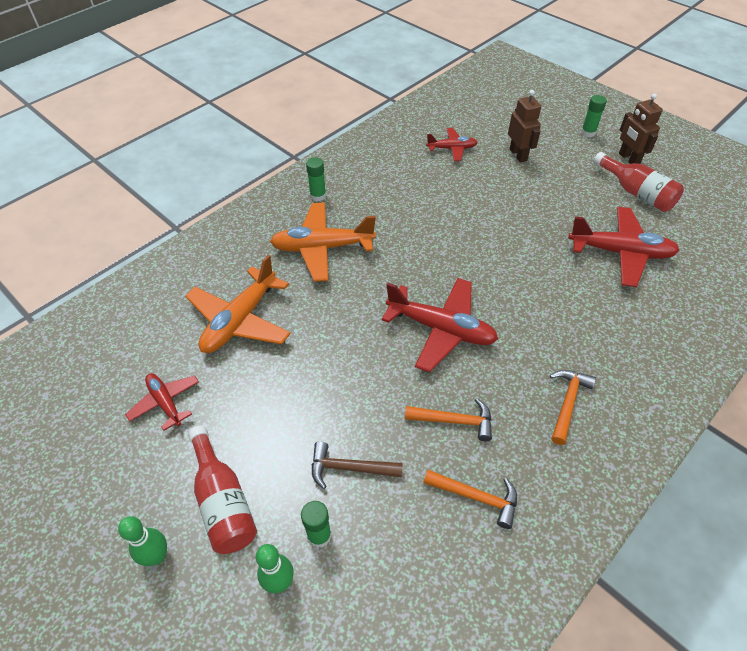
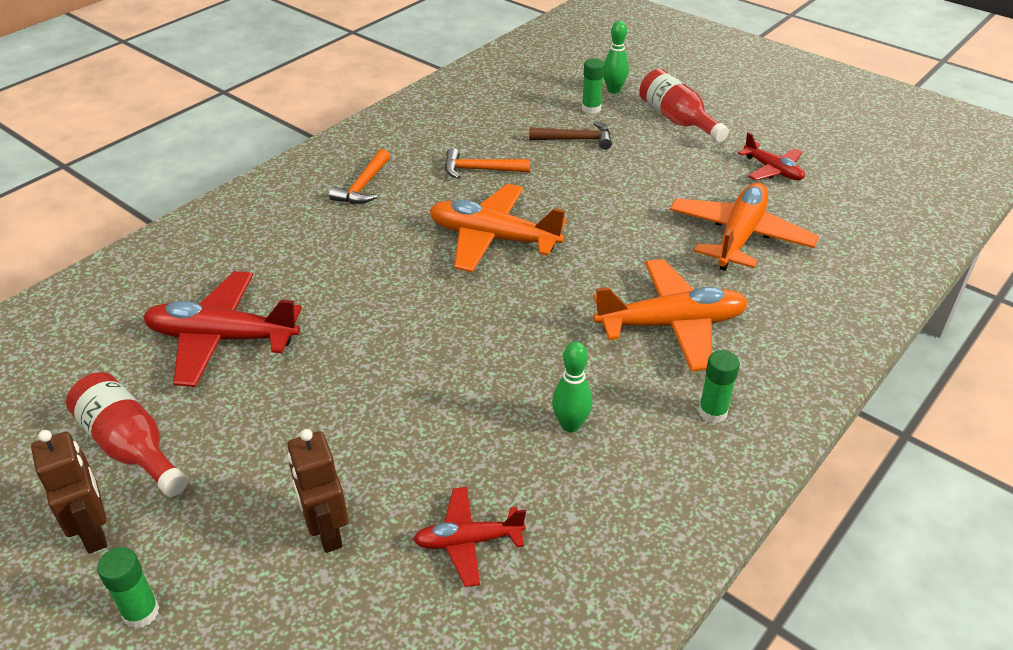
camera: 175 degrees right, 10 degrees down
(157, 556) = (712, 96): green bowling pin -> green bowling pin (570, 425)
(441, 329) = (493, 238): red plane -> orange plane
(476, 497) = (463, 130): orange hammer -> none

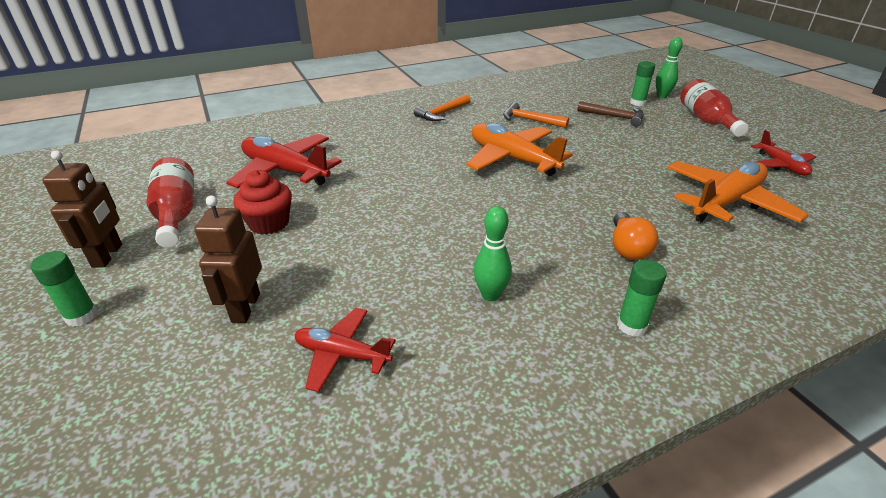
camera: 25 degrees right, 5 degrees down
(265, 420) = (269, 223): none -> red cupcake
(671, 325) = (627, 248): orange plane -> orange light bulb

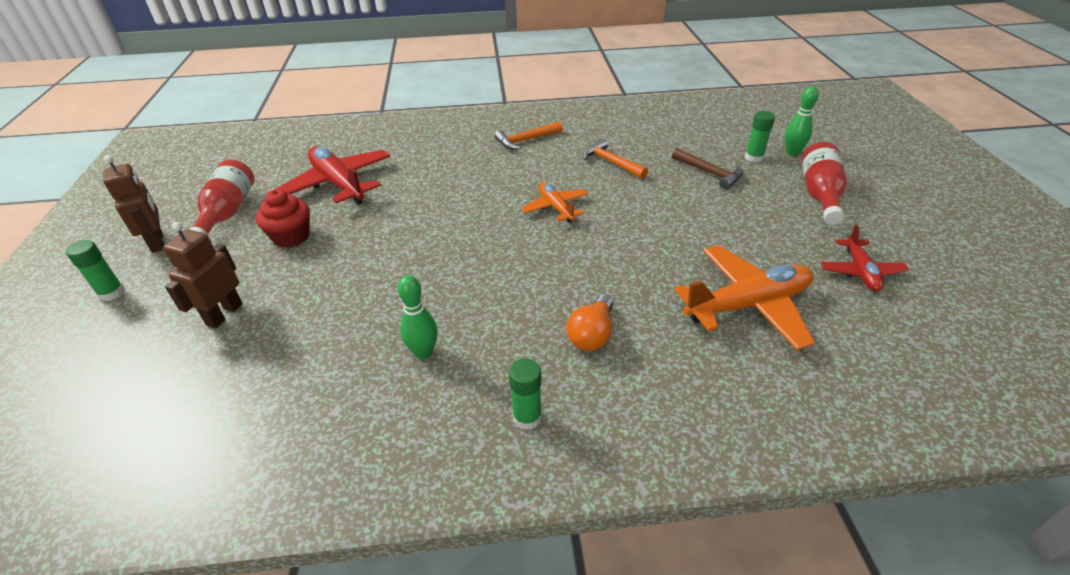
camera: 20 degrees right, 5 degrees up
(108, 255) = (158, 242): brown robot -> brown robot turned 45 degrees counterclockwise
(342, 354) = (266, 376): red plane -> none
(512, 159) = (555, 207): orange plane -> orange plane, size x0.57

